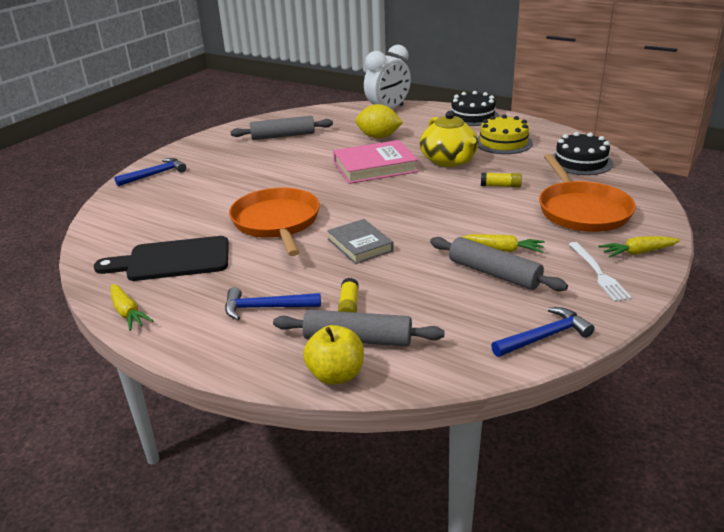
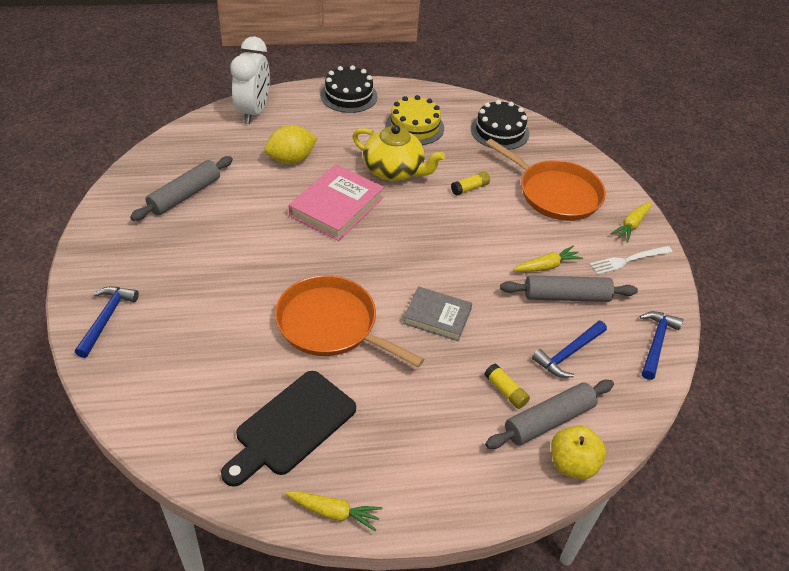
camera: 45 degrees left, 15 degrees up
(266, 308) = (445, 431): blue hammer -> blue hammer (568, 354)
(598, 273) = (628, 260): white fork -> white fork turned 120 degrees clockwise

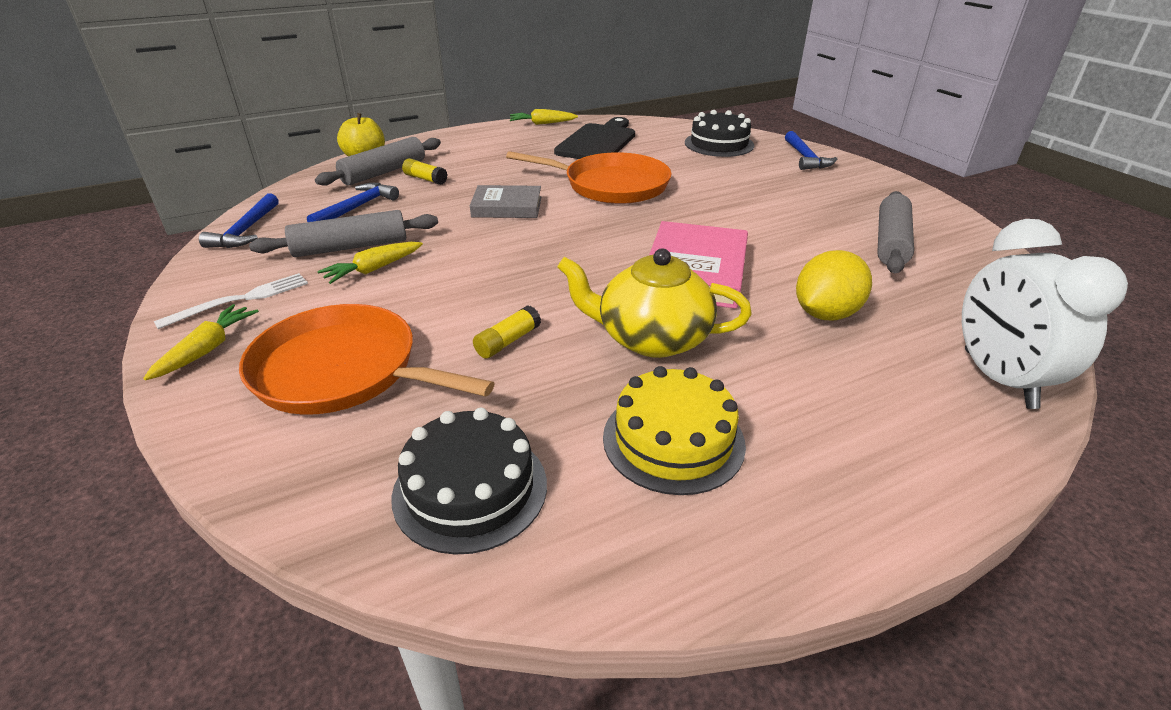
camera: 165 degrees right, 10 degrees down
(348, 96) = (883, 484): black cake -> black cake (719, 144)

